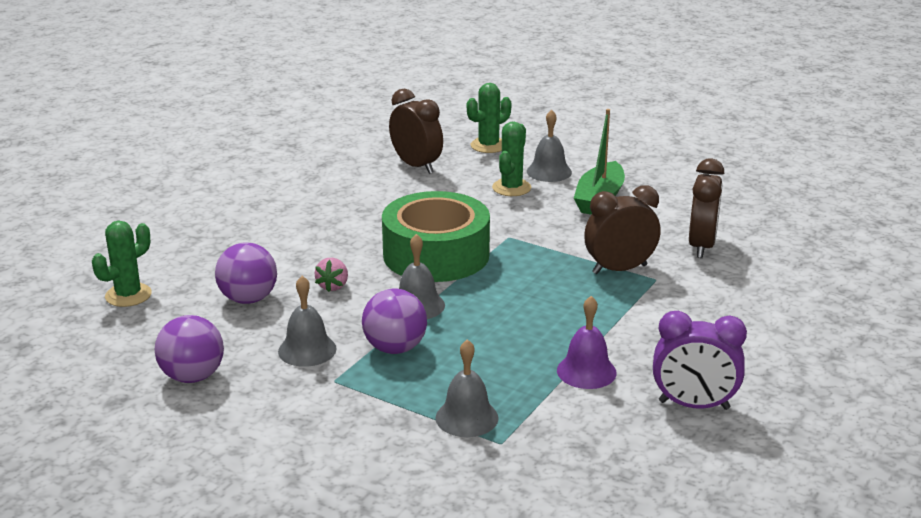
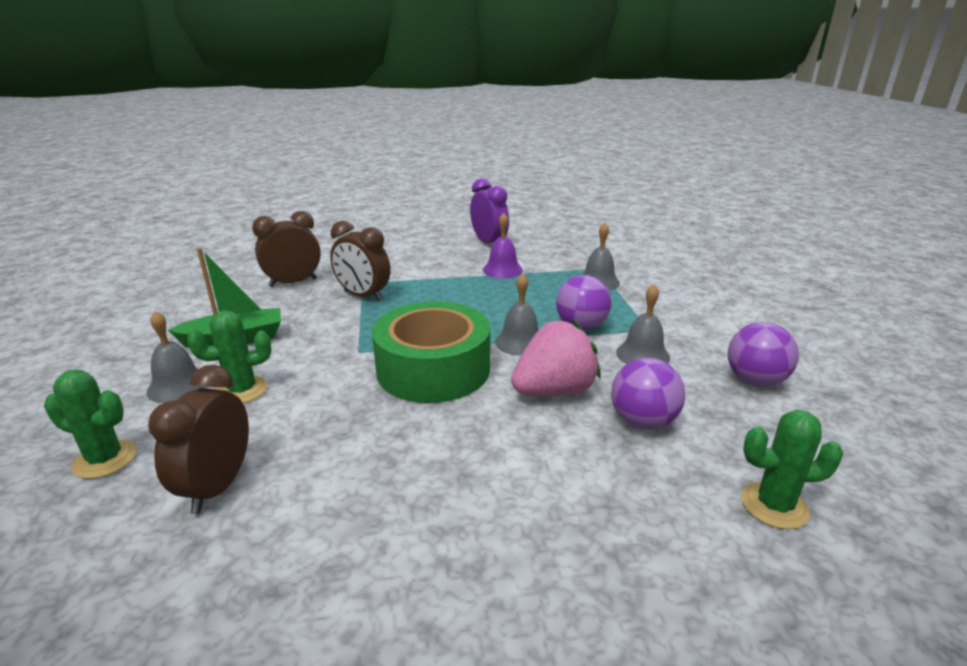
camera: 130 degrees left, 0 degrees up
(333, 286) = (554, 391): pink strawberry -> pink strawberry, size x2.07

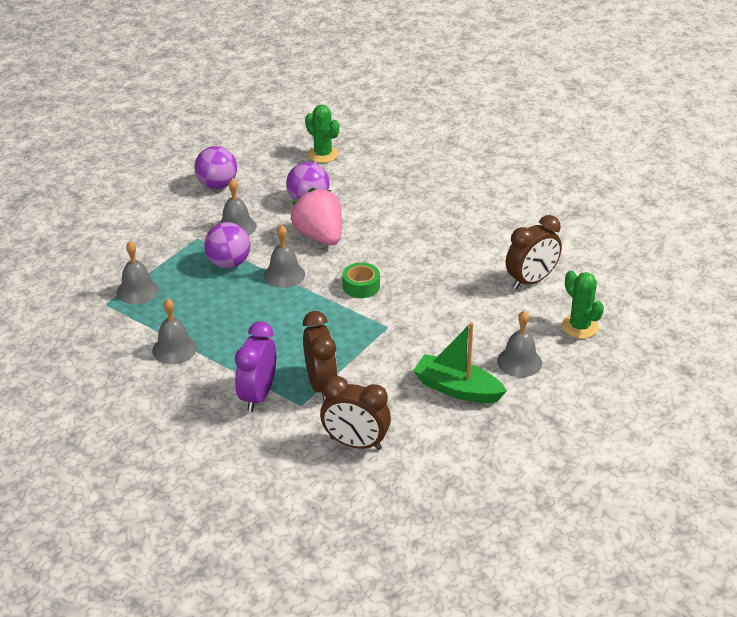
camera: 135 degrees left, 10 degrees up
(242, 390) = (483, 335): green cactus -> none
(433, 369) = (361, 286): green tape -> green tape, size x0.43
(489, 243) = (116, 397): purple clock -> purple clock (258, 396)
(502, 270) = (174, 349): purple bell -> grey bell
(554, 391) = (320, 236): pink strawberry -> pink strawberry turned 45 degrees clockwise

